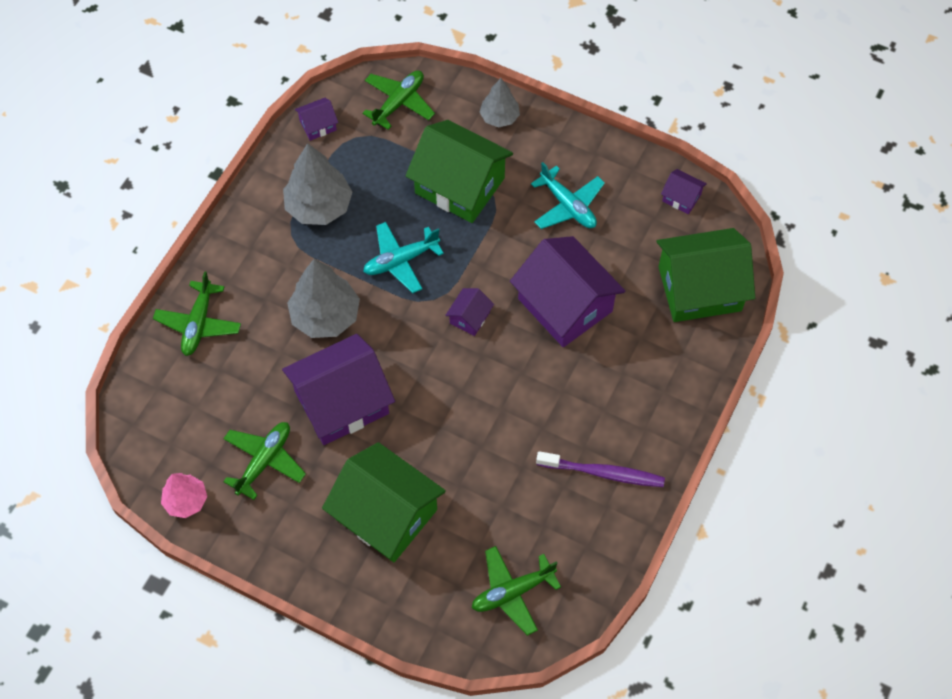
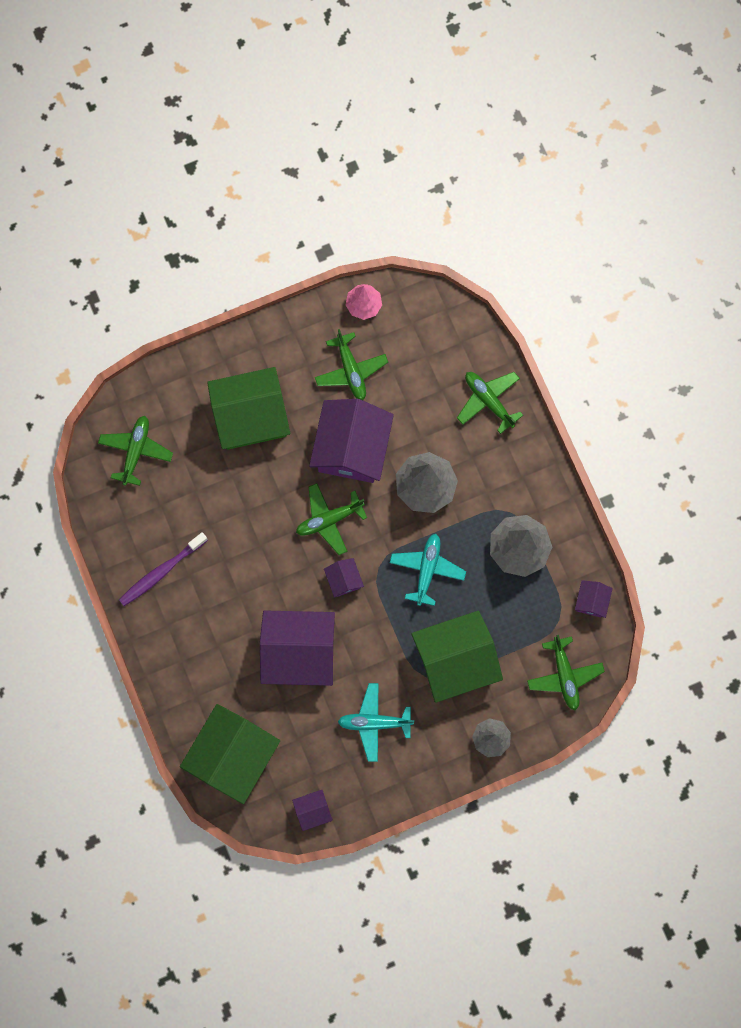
camera: 130 degrees right, 15 degrees up
(426, 370) = (329, 520): none -> green plane

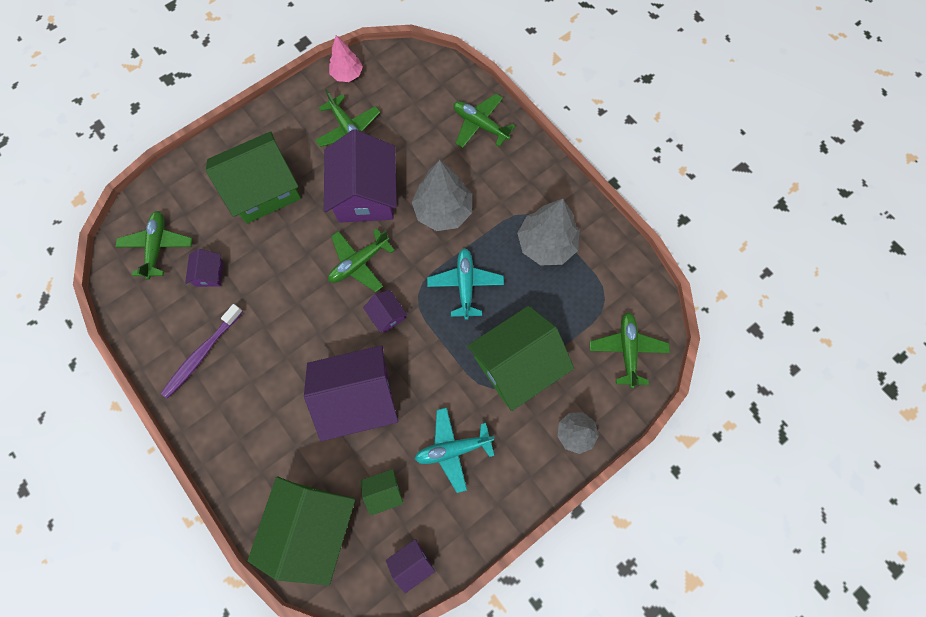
camera: 15 degrees left, 5 degrees down
(303, 743) = (384, 491): none -> green house
(564, 675) = (627, 350): green plane -> green plane turned 150 degrees counterclockwise
(591, 601) = (629, 274): purple house -> purple house (209, 273)

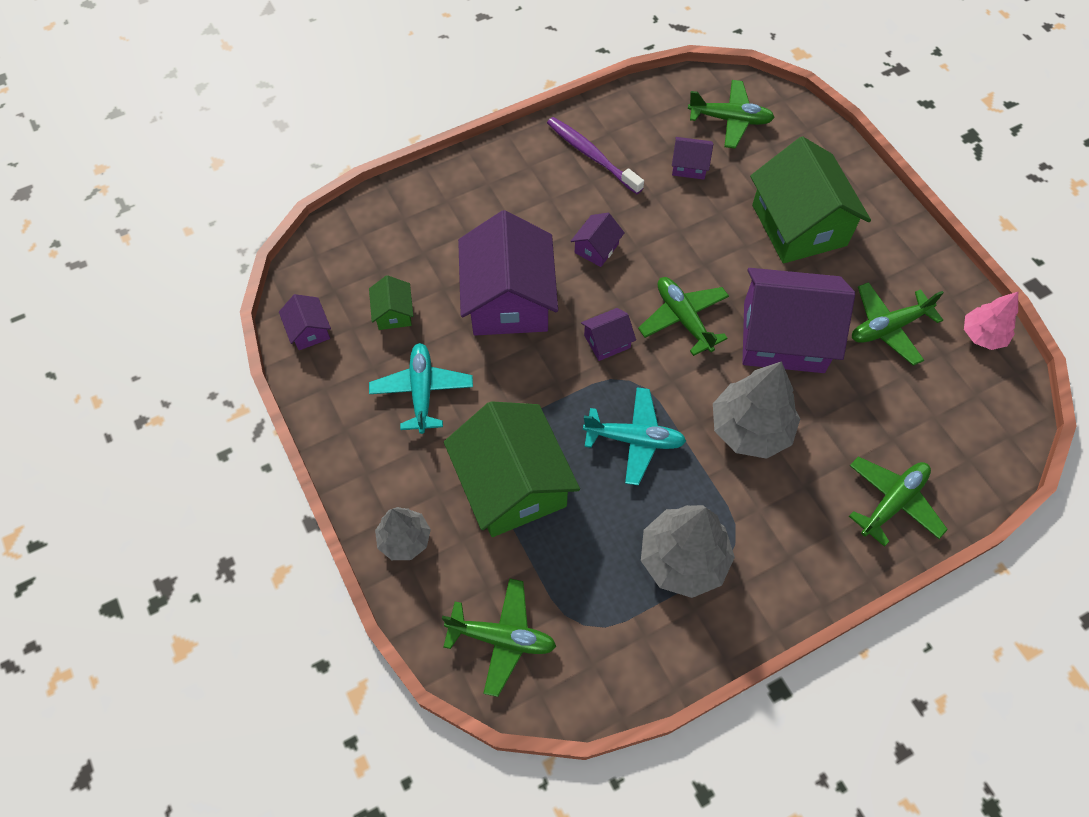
camera: 100 degrees right, 10 degrees down
(300, 335) = (596, 248): none -> purple house
(312, 526) = (377, 242): green house -> none

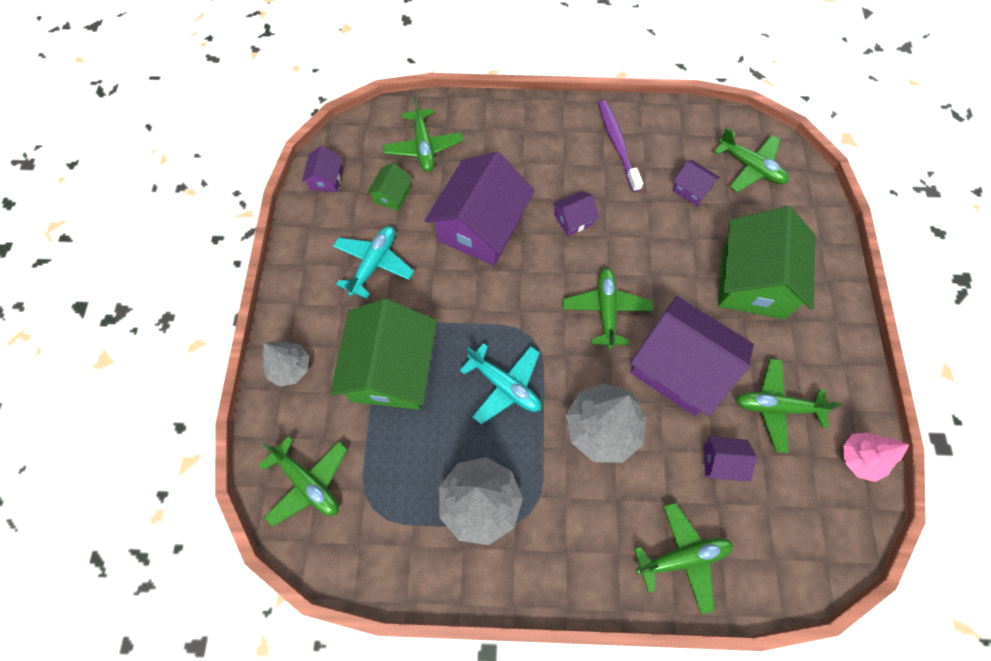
camera: 30 degrees right, 5 degrees up
(394, 248) = (424, 147): none -> green plane
(607, 341) = (534, 297): purple house -> purple house (721, 461)

